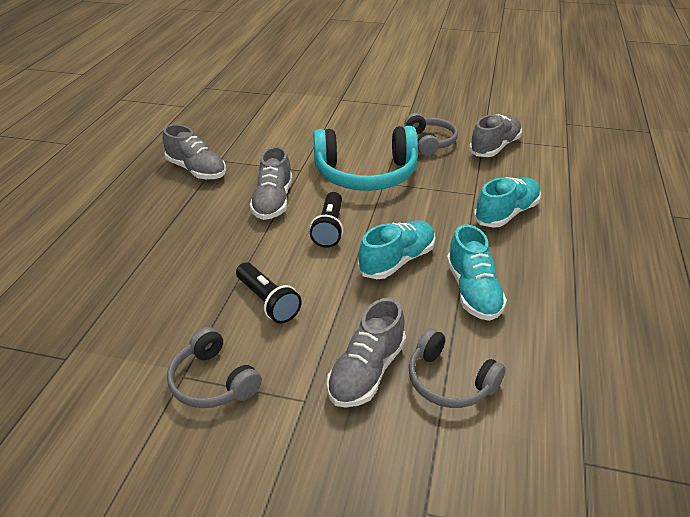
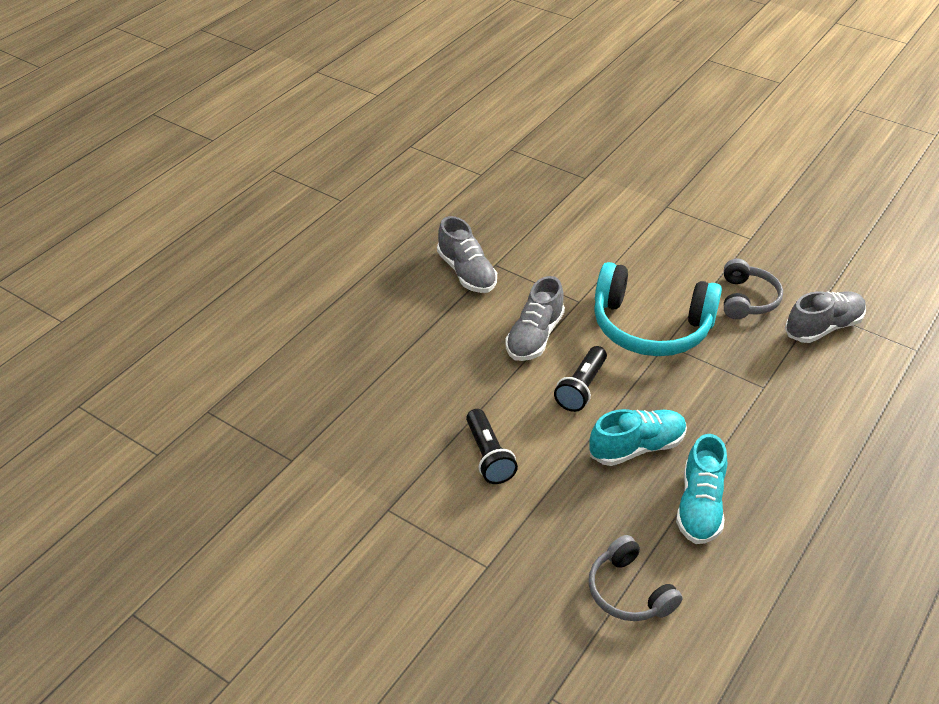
camera: 20 degrees right, 5 degrees up
(213, 381) = (412, 523): grey headphones -> none
(366, 372) = (554, 557): grey shoe -> none
(506, 213) = (787, 423): turquoise shoe -> none

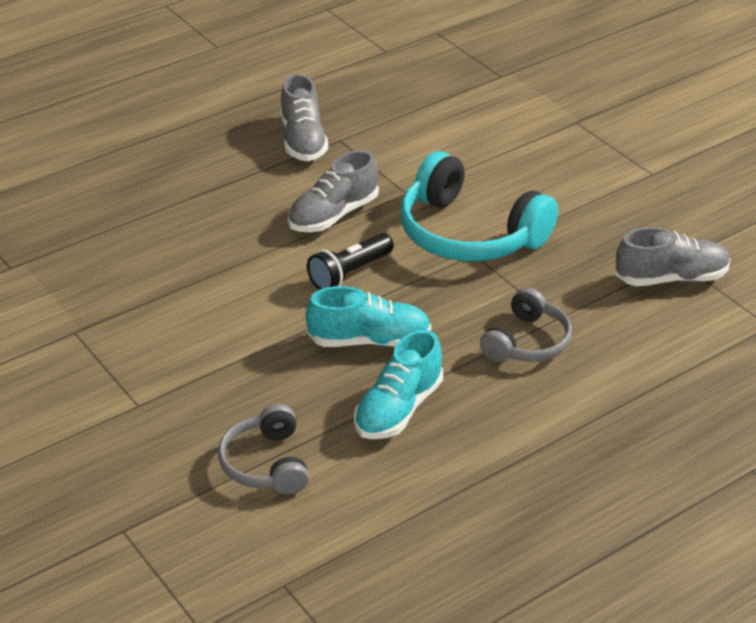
camera: 20 degrees right, 5 degrees down
(488, 456) = (207, 311): black flashlight -> none
(747, 299) = (601, 232): grey headphones -> grey headphones (527, 342)

